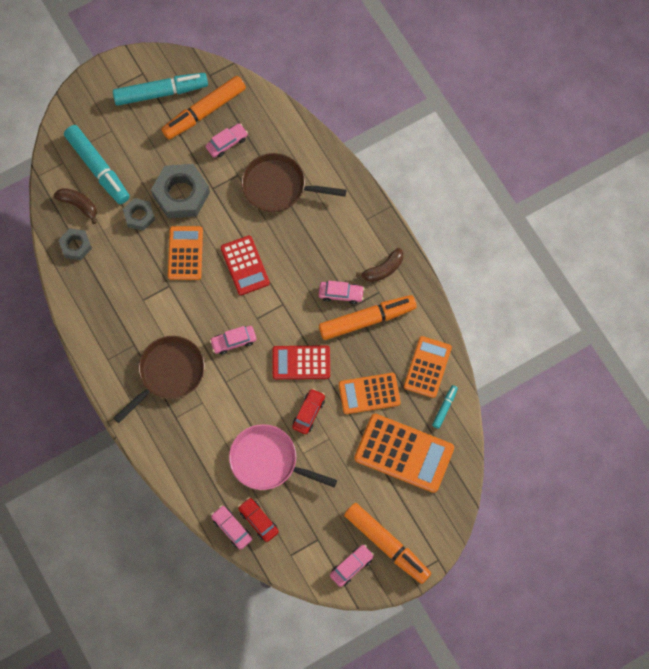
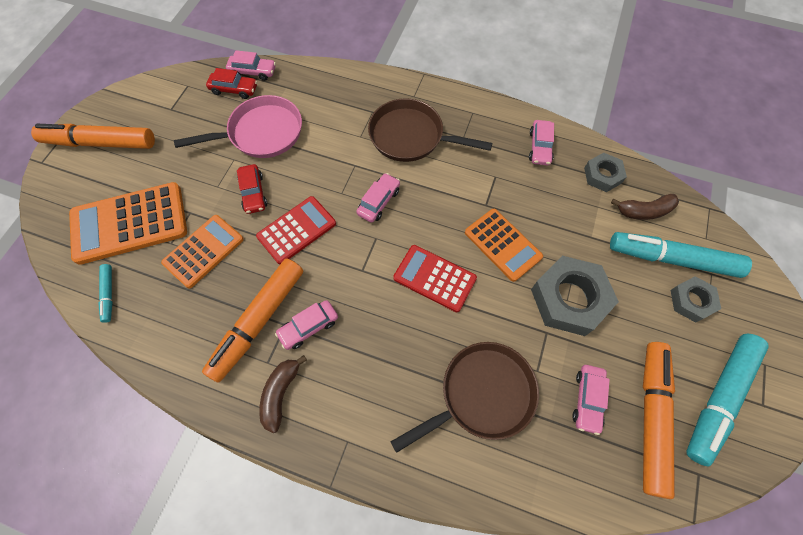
camera: 140 degrees right, 5 degrees down
(139, 216) = (582, 245): grey nut -> grey nut (691, 301)
(168, 374) = (411, 137): brown pan -> brown pan turned 105 degrees clockwise
(351, 566) = (125, 109): pink car -> pink car (540, 147)
(427, 367) = (154, 322): orange calculator -> none

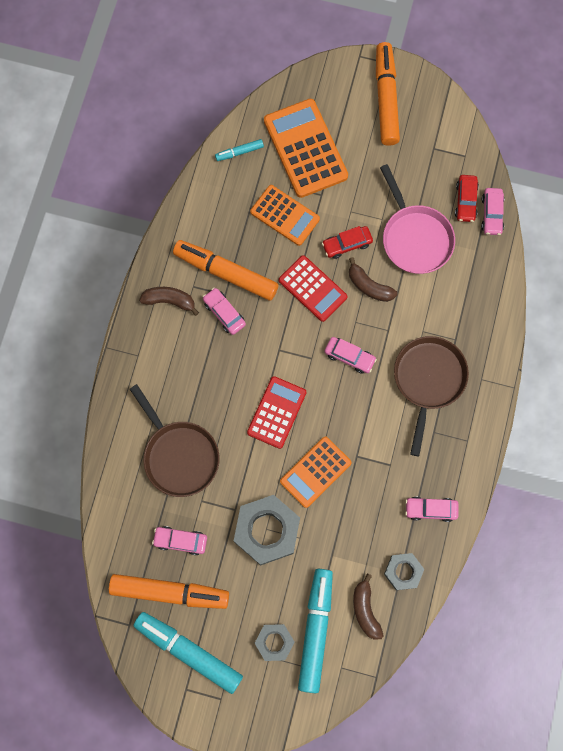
camera: 85 degrees right, 10 degrees up
(304, 177) = (369, 286): none -> brown banana

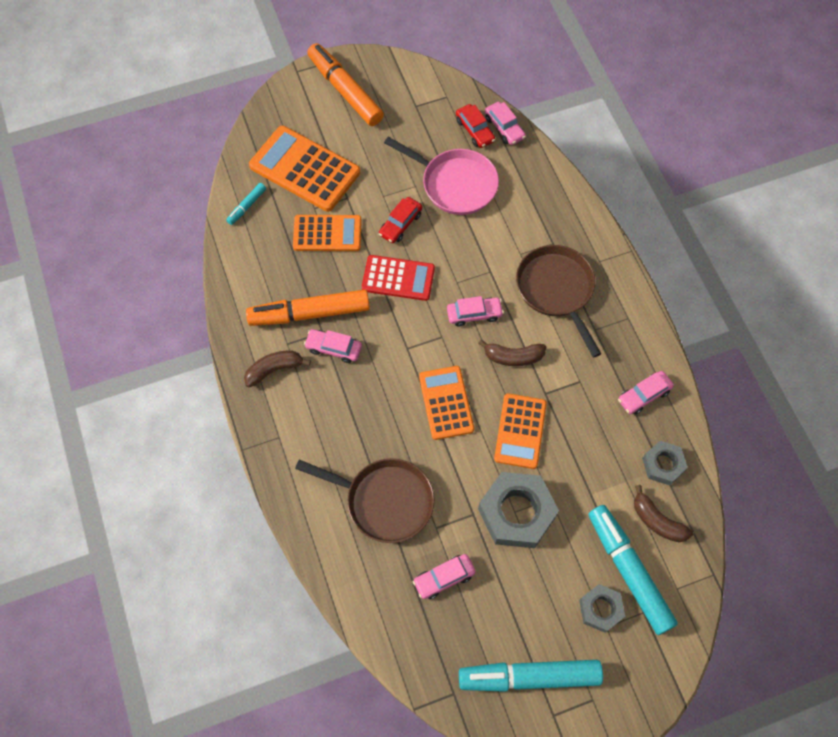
camera: 35 degrees left, 10 degrees down
(169, 592) = (469, 633): orange marker -> none
(276, 412) = (446, 403): red calculator -> orange calculator
(369, 286) = (446, 246): brown banana -> brown banana (513, 357)

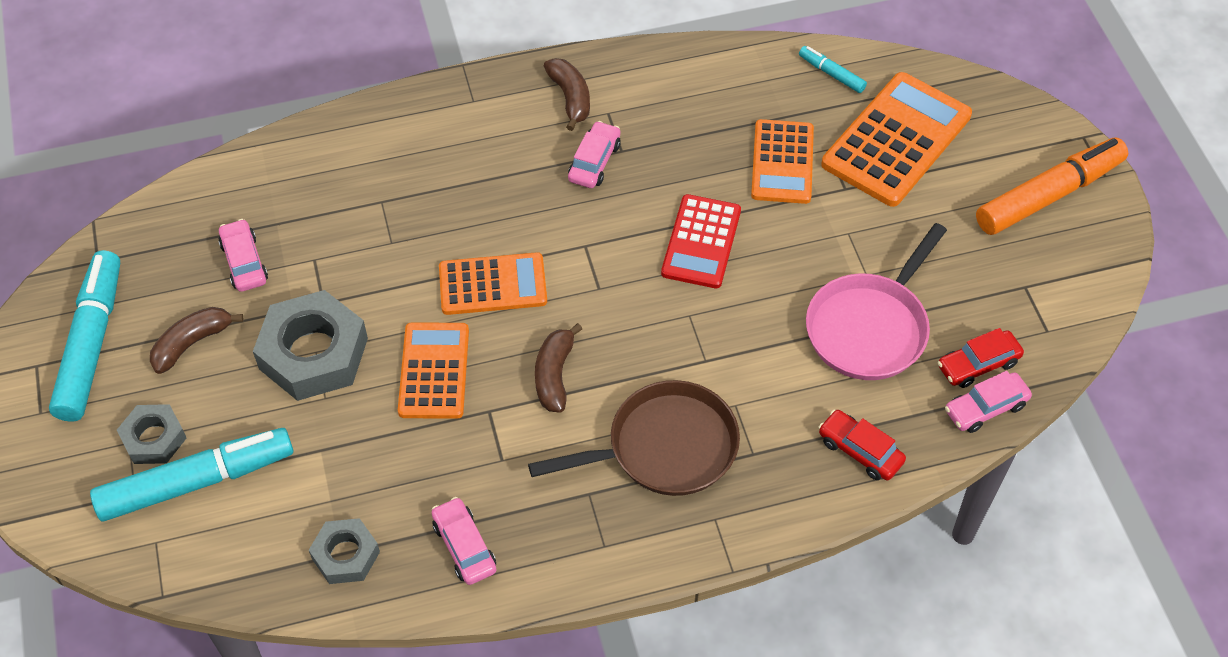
camera: 95 degrees right, 10 degrees down
(310, 313) = (652, 138): orange marker -> none
(384, 501) = (363, 205): brown pan -> none
(400, 224) = (796, 251): red car -> red car (860, 451)
(474, 314) = (632, 332): pink car -> none
(520, 431) = (434, 371): orange calculator -> orange calculator turned 75 degrees clockwise
(657, 521) = (260, 532): brown banana -> brown banana (192, 343)

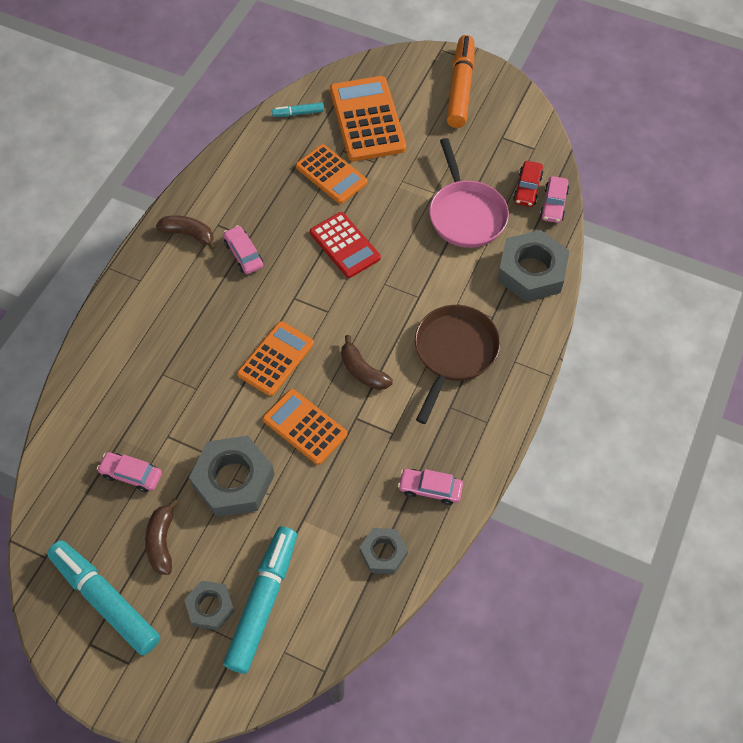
camera: 50 degrees left, 5 degrees up
(860, 451) = (531, 271): red car -> grey nut

